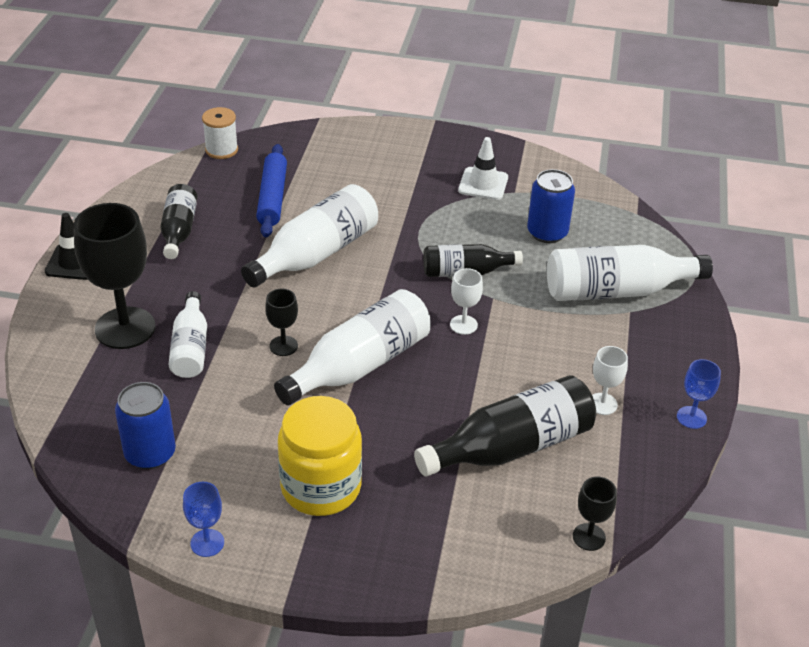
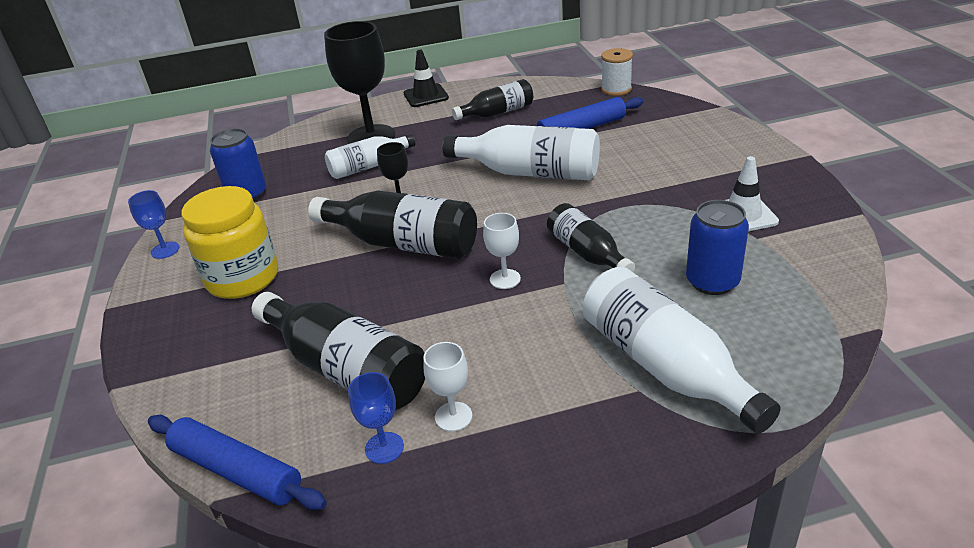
camera: 70 degrees right, 5 degrees down
(359, 365) = (403, 243): white bottle -> black bottle
(589, 537) = (236, 470): black goblet -> blue rolling pin
(691, 417) = (481, 508): blue goblet -> blue goblet (384, 448)

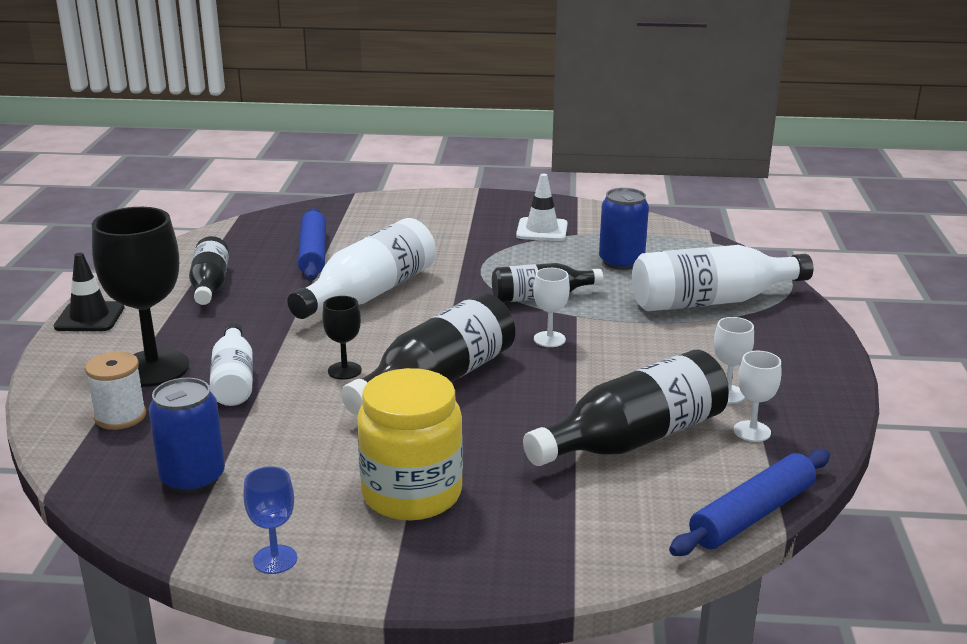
camera: 75 degrees left, 10 degrees down
(384, 448) = (752, 431): blue goblet -> white goblet
(616, 89) = (251, 221): white spool -> white spool (120, 416)

